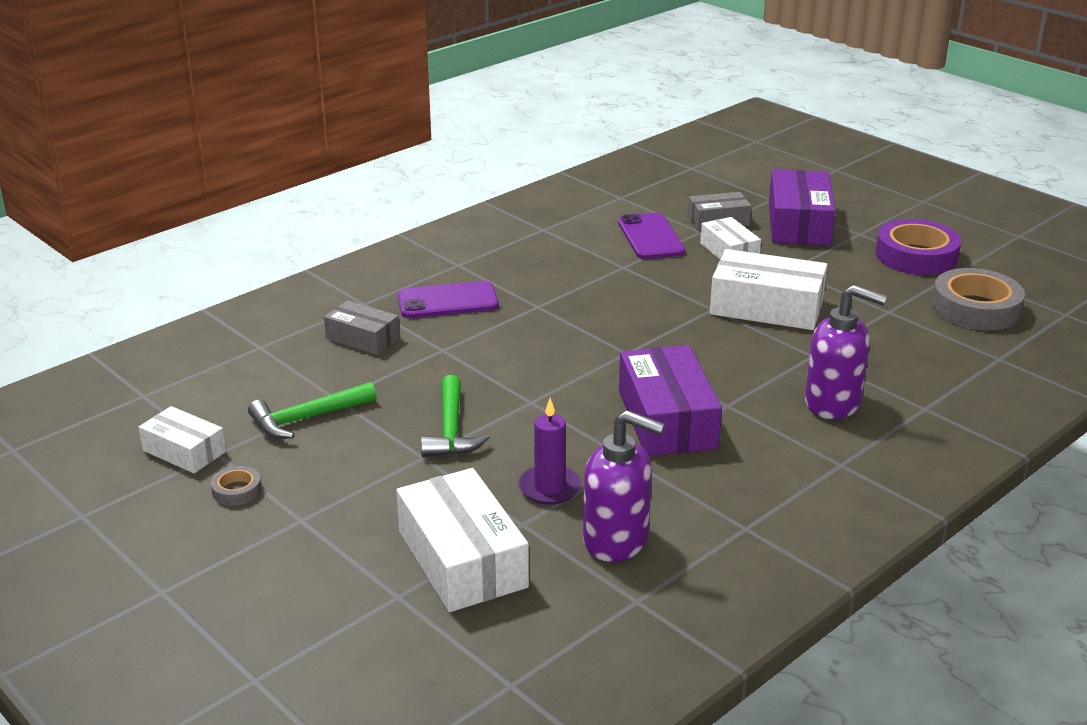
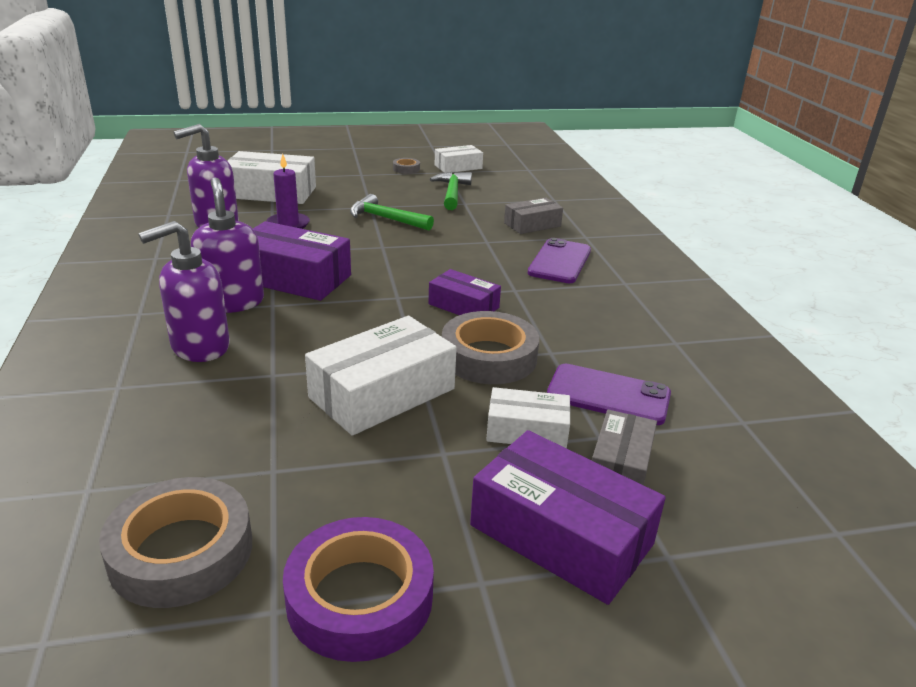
camera: 120 degrees right, 0 degrees up
(600, 318) = (463, 306): none -> purple box
(663, 286) = (489, 357): none -> grey tape
(753, 427) = (232, 302): none -> purple soap dispenser

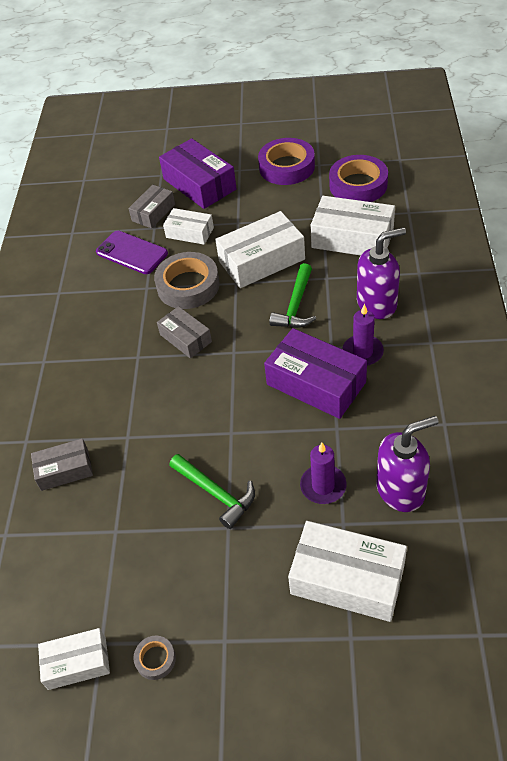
camera: 160 degrees left, 20 degrees up
(181, 551) = (358, 185): grey tape -> purple tape
(219, 434) = (352, 238): none -> white box
(232, 302) = (362, 352): purple soap dispenser -> purple candle
(452, 193) = (119, 563): green hammer -> green hammer (295, 305)
(463, 306) = (185, 338): purple box -> grey box
(560, 261) = (77, 396): purple phone -> none

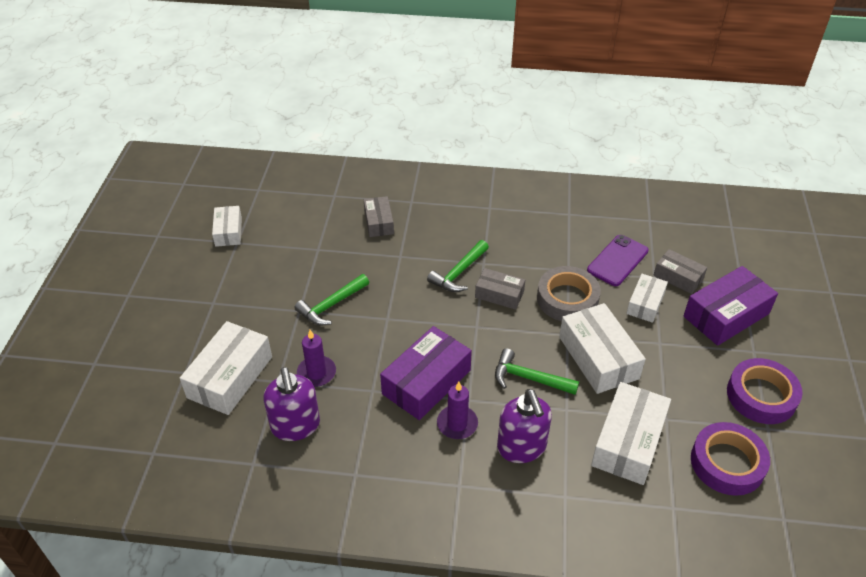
camera: 90 degrees right, 5 degrees down
(154, 376) = (459, 273): none -> green hammer
(155, 659) = (215, 268): grey tape -> none
(185, 338) = (499, 294): grey box -> grey box turned 60 degrees clockwise

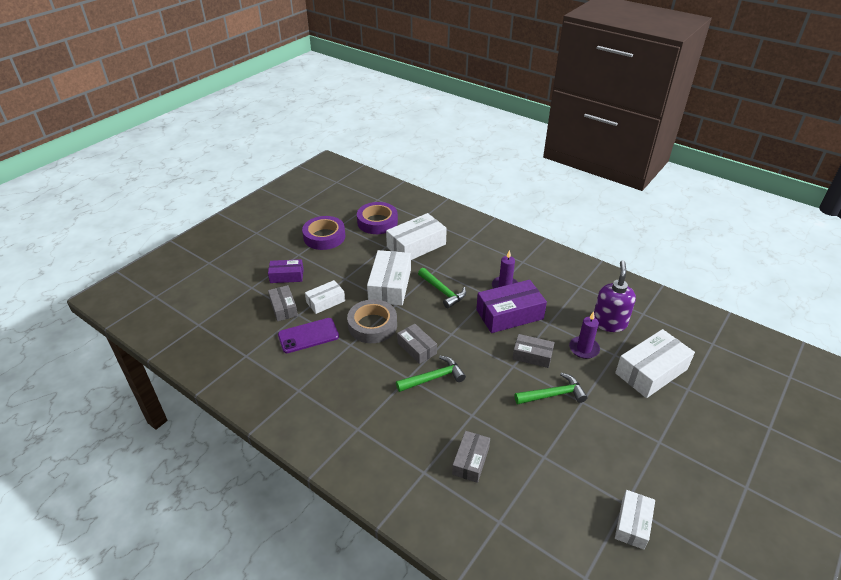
camera: 150 degrees left, 5 degrees down
(372, 339) = (532, 355): none -> grey box
(521, 447) = (476, 263): purple soap dispenser -> none
(726, 315) = (287, 276): purple box -> purple box, size x0.59

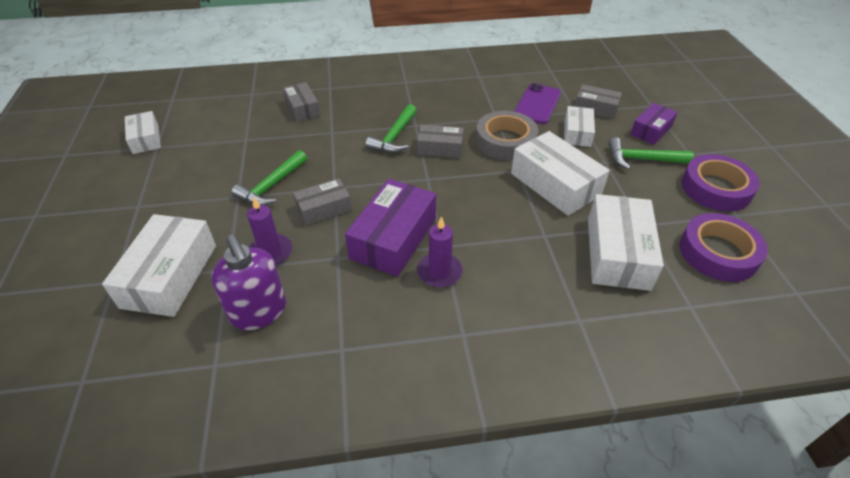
camera: 135 degrees right, 5 degrees up
(442, 291) = (497, 214): green hammer -> green hammer (642, 159)

